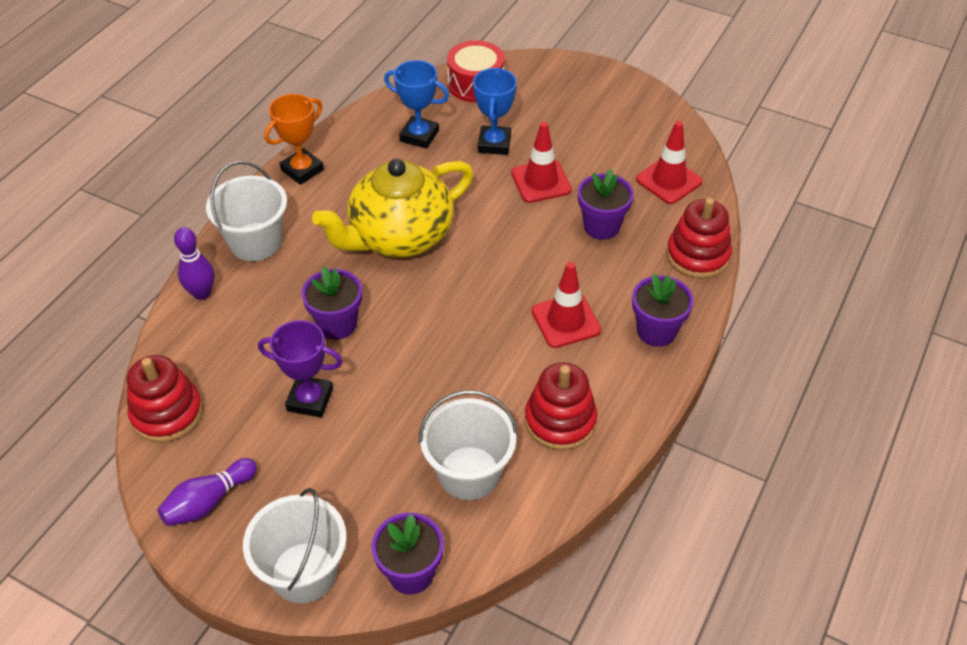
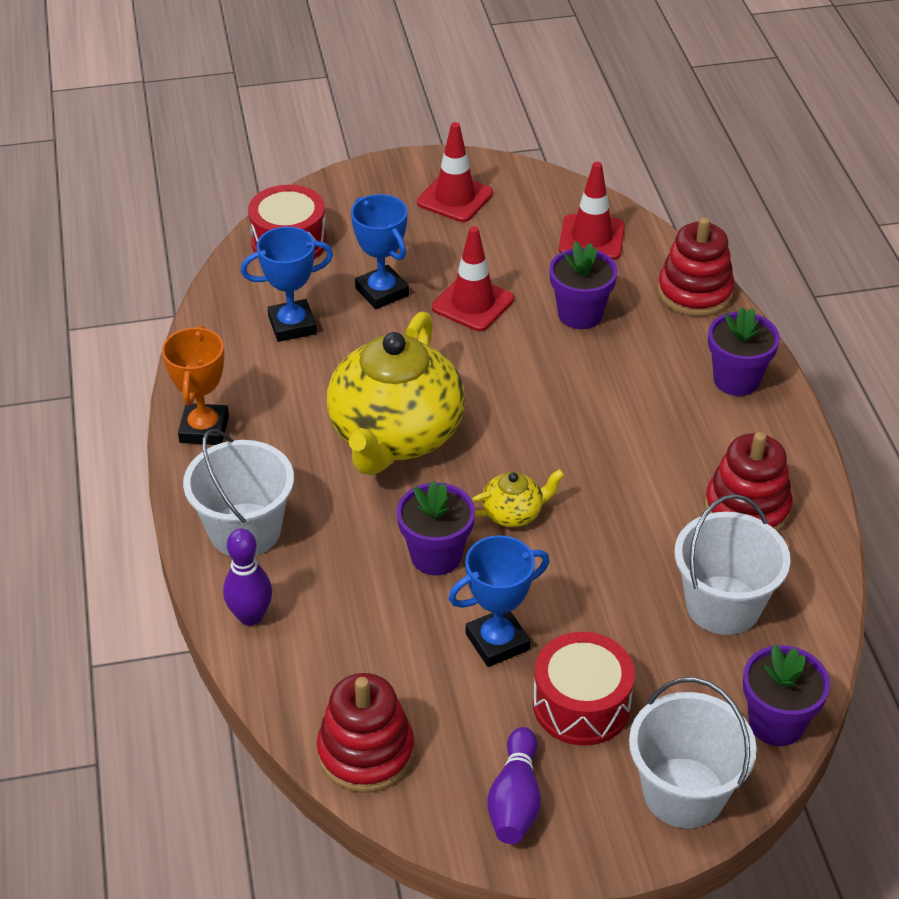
camera: 40 degrees left, 5 degrees down
(310, 399) = (497, 641): purple trophy -> blue trophy
(311, 472) = (581, 704): none -> red drum
(411, 327) = (513, 513): none -> yellow teapot
(566, 321) = (648, 419): red traffic cone -> red traffic cone (455, 198)

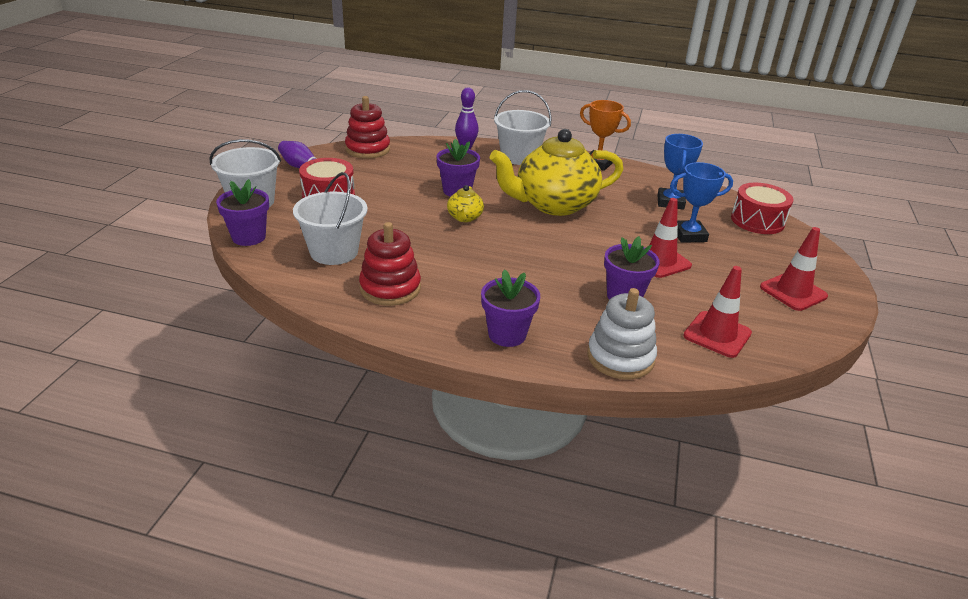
camera: 115 degrees right, 10 degrees down
(395, 435) = (553, 204): yellow teapot -> yellow teapot turned 60 degrees counterclockwise
(497, 641) = (388, 189): blue trophy -> none
(695, 292) = (620, 357): red stacking toy -> white stacking toy

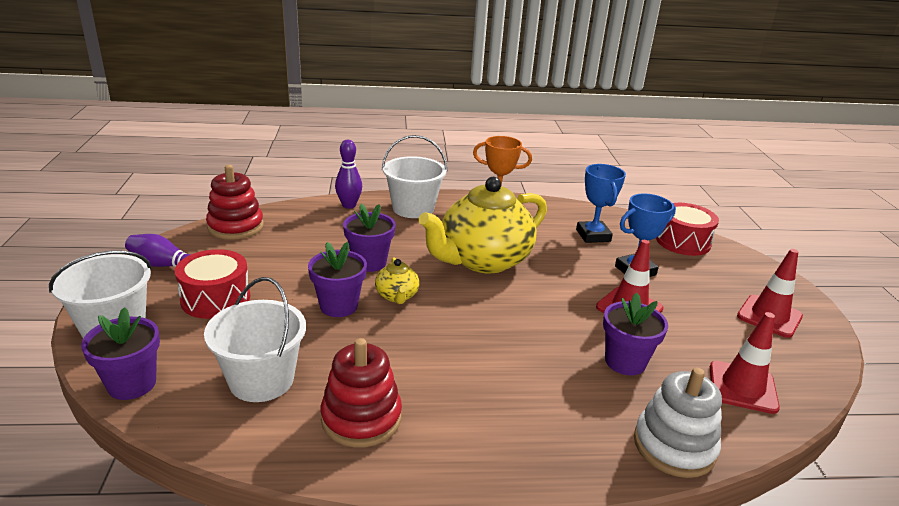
camera: 20 degrees left, 5 degrees down
(507, 334) = (537, 449): purple flower pot -> purple flower pot (338, 306)

